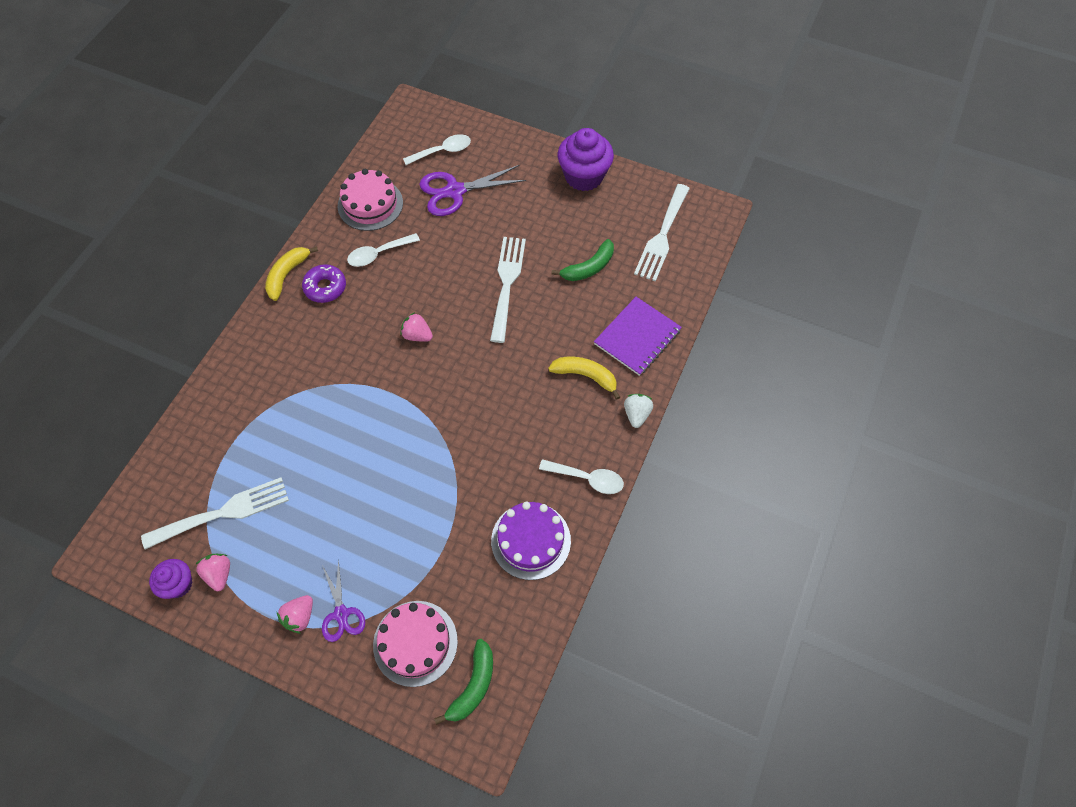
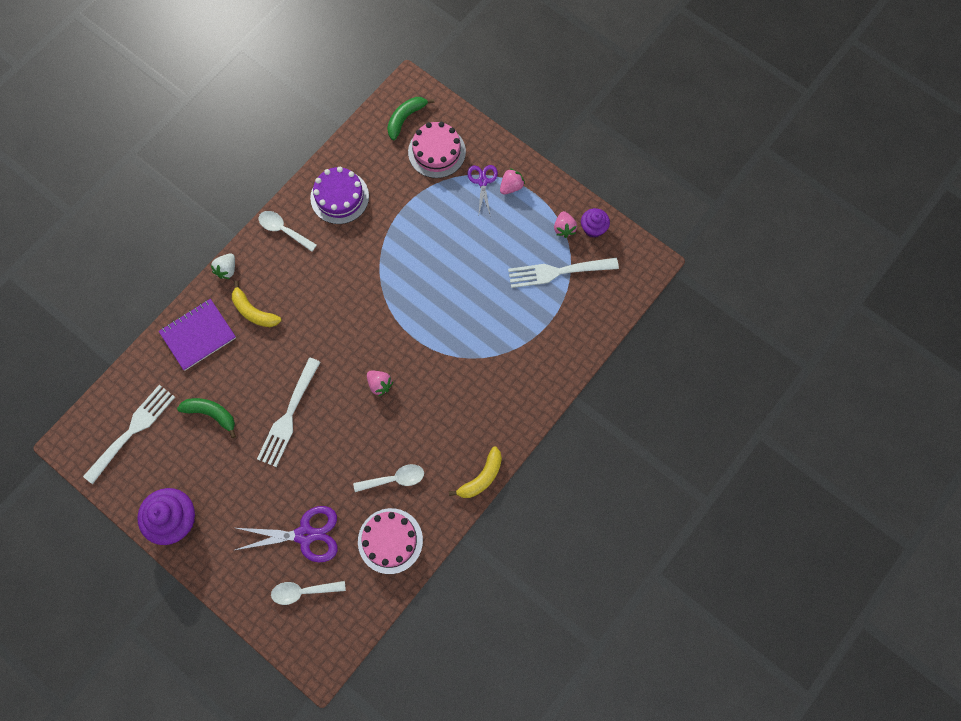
camera: 165 degrees left, 10 degrees up
(325, 287) = (449, 454): purple donut -> none
(589, 267) = (211, 414): green banana -> green banana turned 45 degrees clockwise

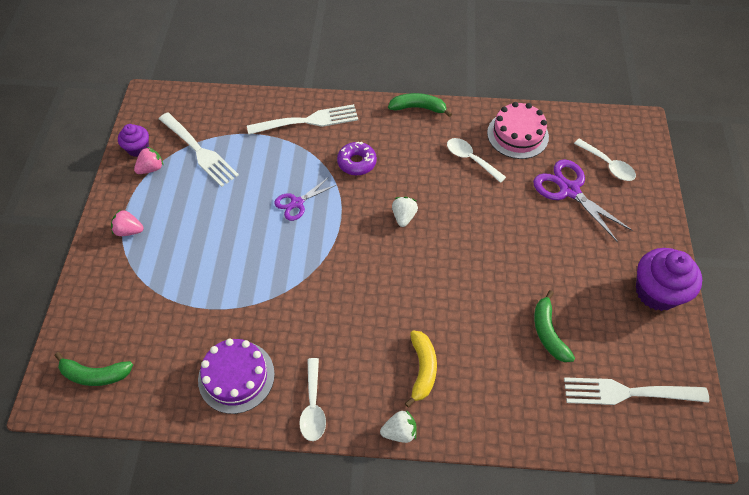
camera: 125 degrees left, 15 degrees down
(198, 335) = (489, 405): purple notebook -> none
(288, 416) = (492, 267): white fork -> white fork (308, 121)
(379, 384) = (404, 217): pink strawberry -> white strawberry
(436, 152) = (123, 317): pink cake -> none
(458, 384) = (357, 162): none -> purple donut
(481, 477) = (418, 108): yellow banana -> green banana
(482, 181) = (137, 257): purple scissors -> purple scissors (297, 203)

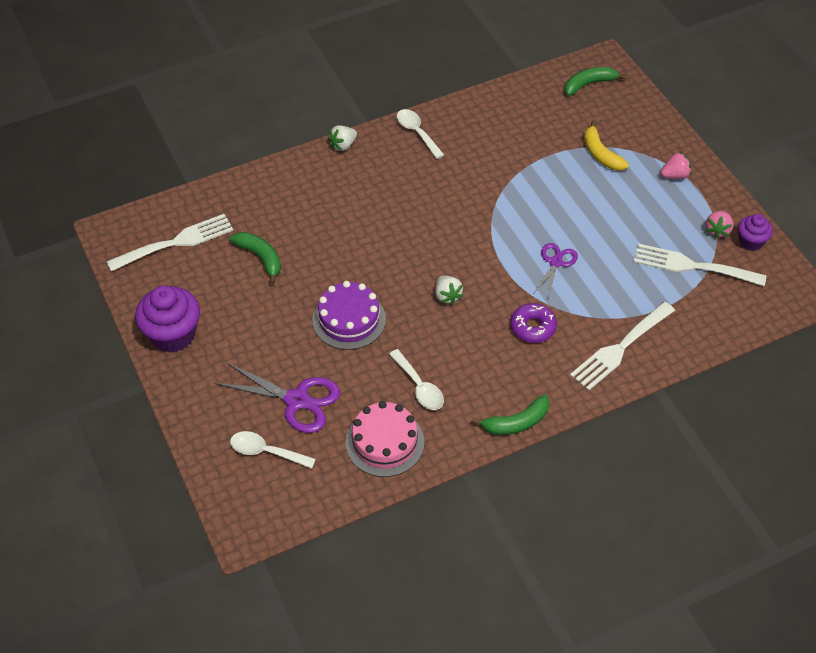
camera: 150 degrees right, 5 degrees down
(236, 376) = (488, 125): purple cake -> purple cake (349, 319)
(422, 369) = (350, 188): yellow banana -> yellow banana (600, 154)
(470, 159) = (419, 387): white spoon -> white spoon turned 45 degrees clockwise

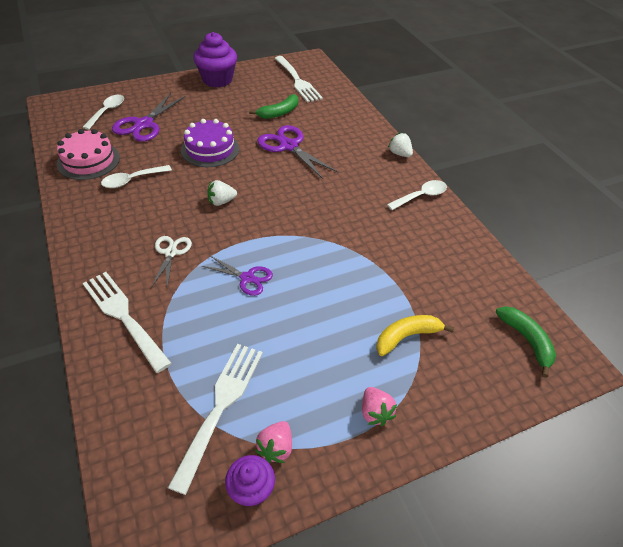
camera: 90 degrees right, 5 degrees down
(336, 244) = (288, 146): none -> purple scissors
(516, 423) = (71, 232): green banana -> none
(532, 327) = (171, 253): purple donut -> white scissors
(717, 230) = (276, 448): pink strawberry -> pink strawberry turned 90 degrees counterclockwise

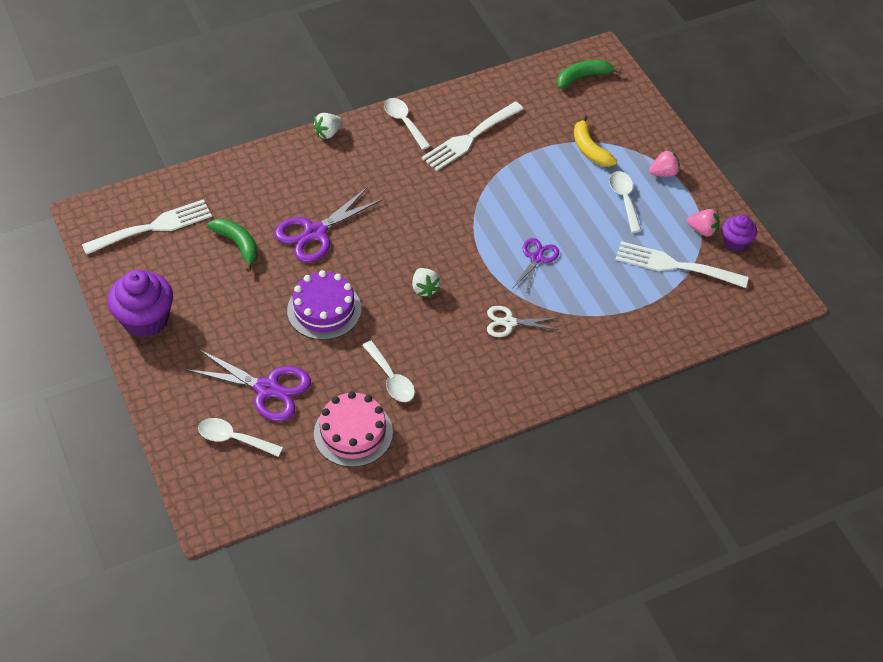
camera: 90 degrees left, 5 degrees up
(123, 316) = (595, 346): white fork -> white fork (469, 138)
(329, 363) = (624, 199): none -> white spoon

